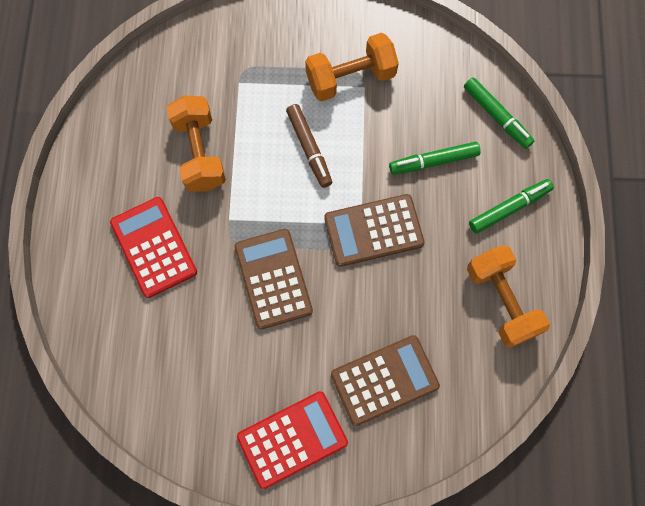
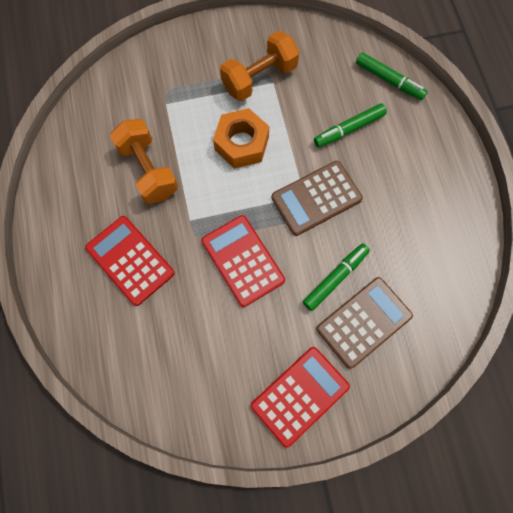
camera: 15 degrees left, 0 degrees up
(273, 279) = (242, 261): brown calculator -> red calculator
(309, 148) = (241, 143): brown marker -> orange nut
(501, 301) = (440, 229): orange dumbbell -> none
(509, 208) = (423, 152): green marker -> green marker (335, 278)

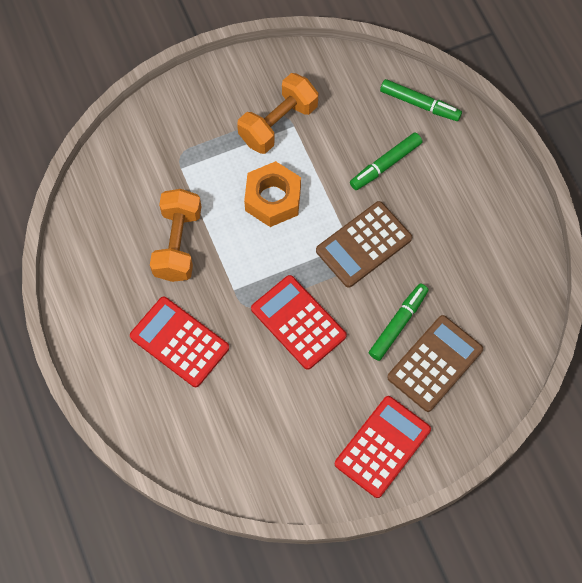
camera: 10 degrees left, 5 degrees down
(148, 170) = (178, 244): orange dumbbell -> orange dumbbell turned 45 degrees clockwise

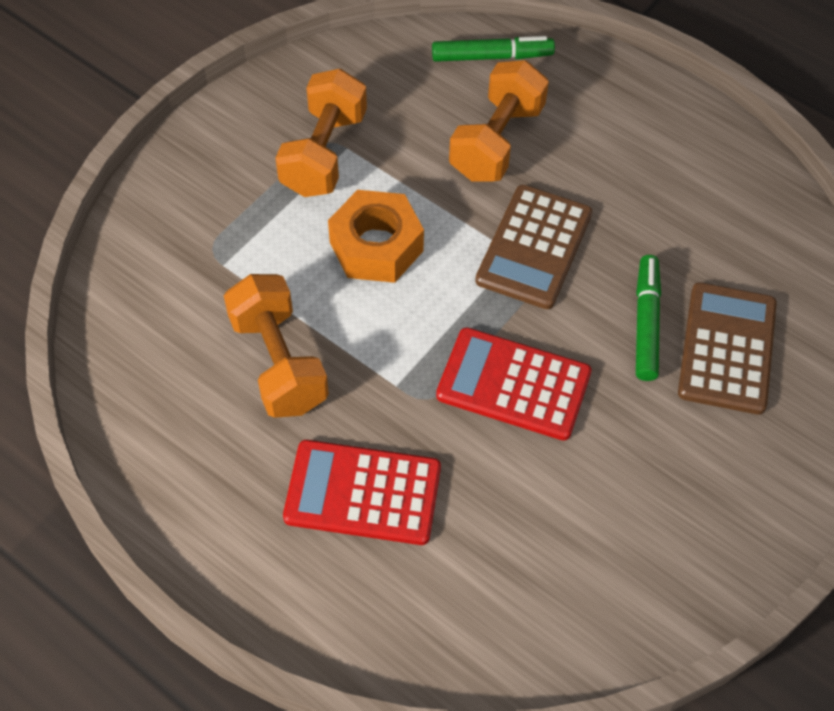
camera: 30 degrees left, 10 degrees down
(382, 446) = (736, 489): red calculator -> none
(385, 164) = (496, 142): green marker -> orange dumbbell

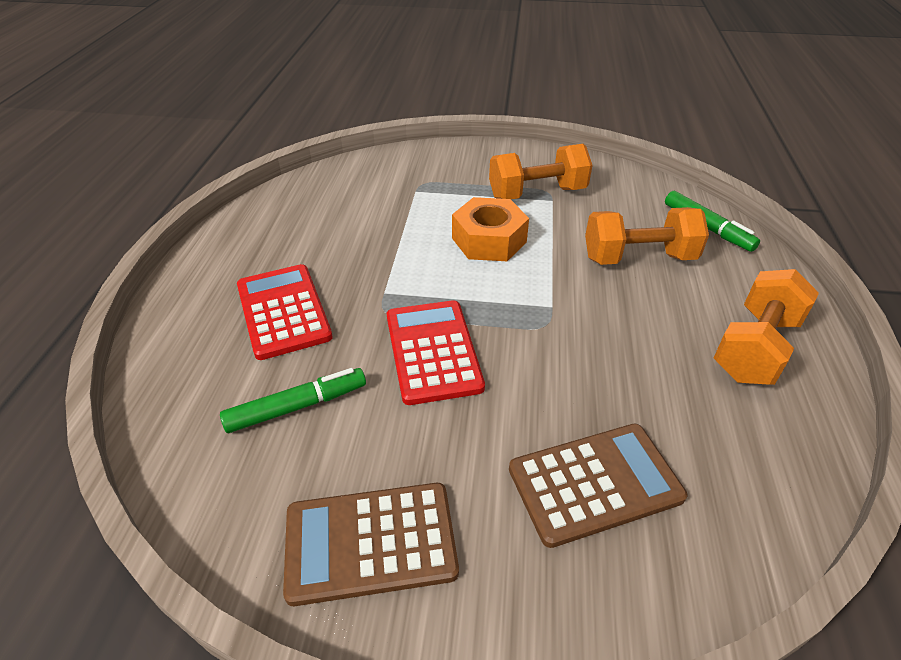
camera: 60 degrees right, 15 degrees down
(278, 363) = (361, 237): orange dumbbell -> orange dumbbell (755, 348)
(534, 247) = (568, 313): brown calculator -> brown calculator (370, 542)
(646, 323) = (565, 410): green marker -> green marker (297, 406)

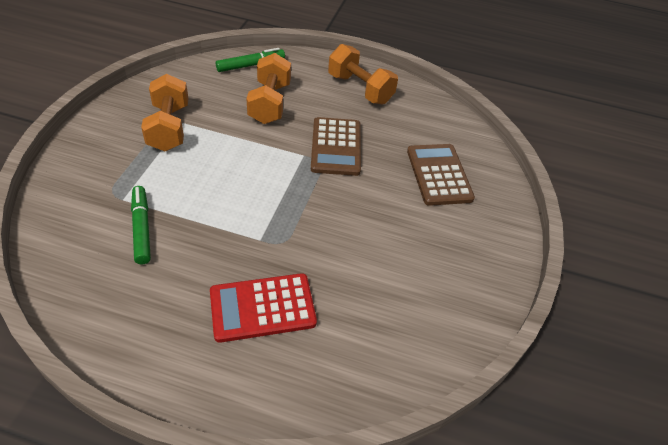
camera: 85 degrees left, 5 degrees up
(297, 406) = (367, 302): green marker -> green marker (142, 228)
(370, 542) = (469, 271): brown calculator -> brown calculator (336, 147)
(432, 351) = (331, 221): red calculator -> none
(489, 240) = (219, 168): orange nut -> none

